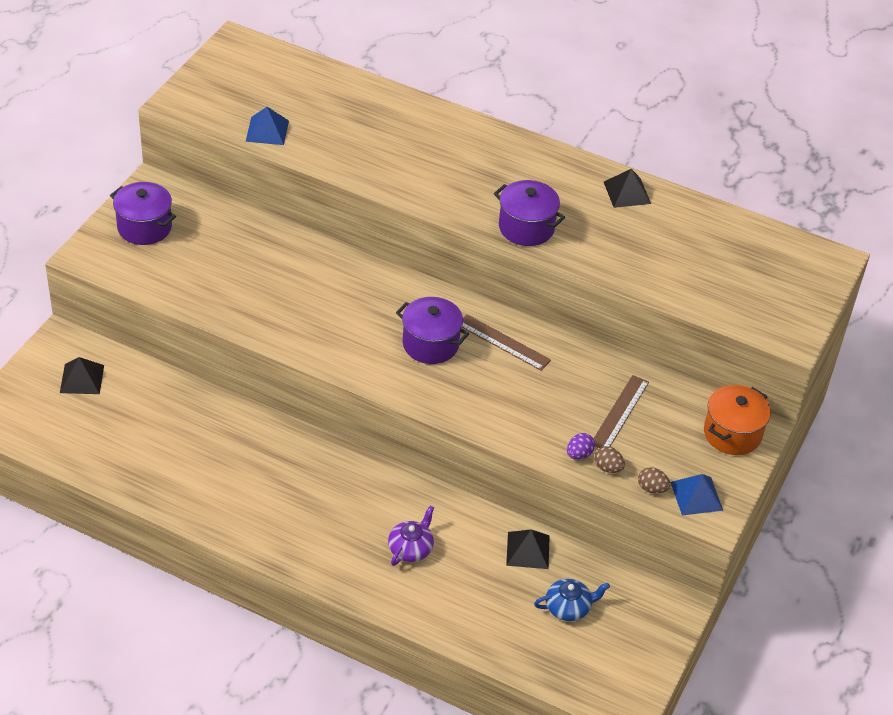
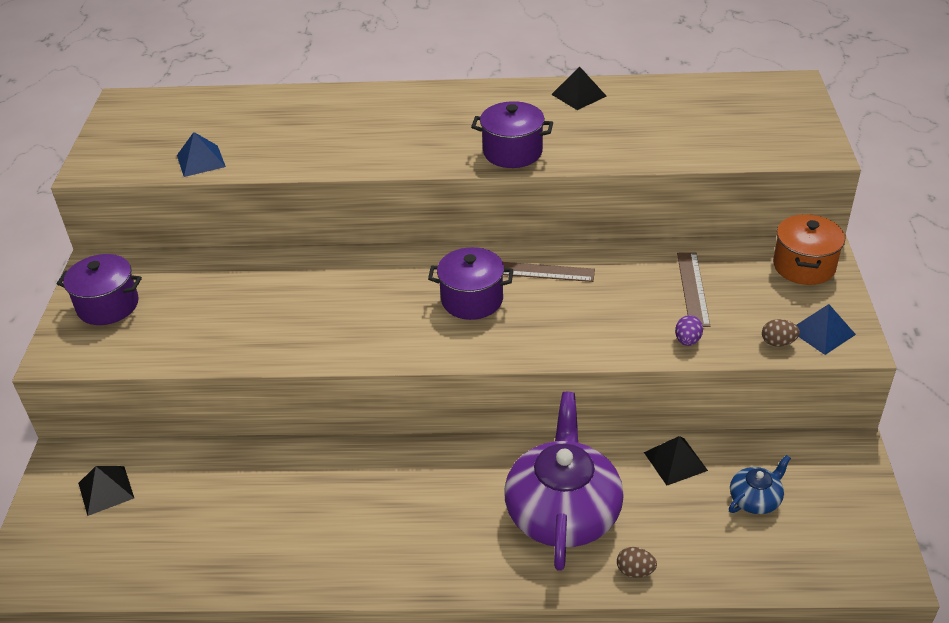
camera: 20 degrees left, 5 degrees down
(411, 548) = (563, 511): purple teapot -> purple teapot, size x2.22
(608, 468) = (723, 341): brown egg -> brown egg (635, 571)

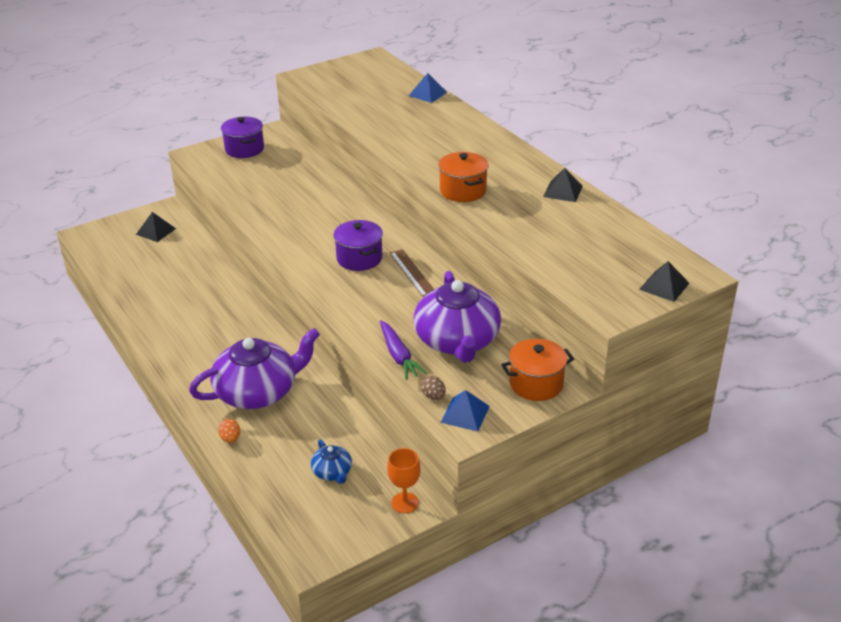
camera: 55 degrees right, 5 degrees down
(201, 161) = (342, 101): blue pyramid -> blue pyramid (428, 94)
(512, 152) = (463, 191): purple pot -> orange pot
(635, 571) = (230, 439): brown egg -> orange egg
(675, 461) = (339, 424): black pyramid -> black pyramid (664, 286)
(687, 340) = (398, 356): purple egg -> purple carrot
(693, 289) = (457, 341): brown ruler -> purple teapot
(755, 499) = (332, 472): blue teapot -> blue teapot turned 45 degrees clockwise
(840, 459) = (405, 503): none -> orange goblet

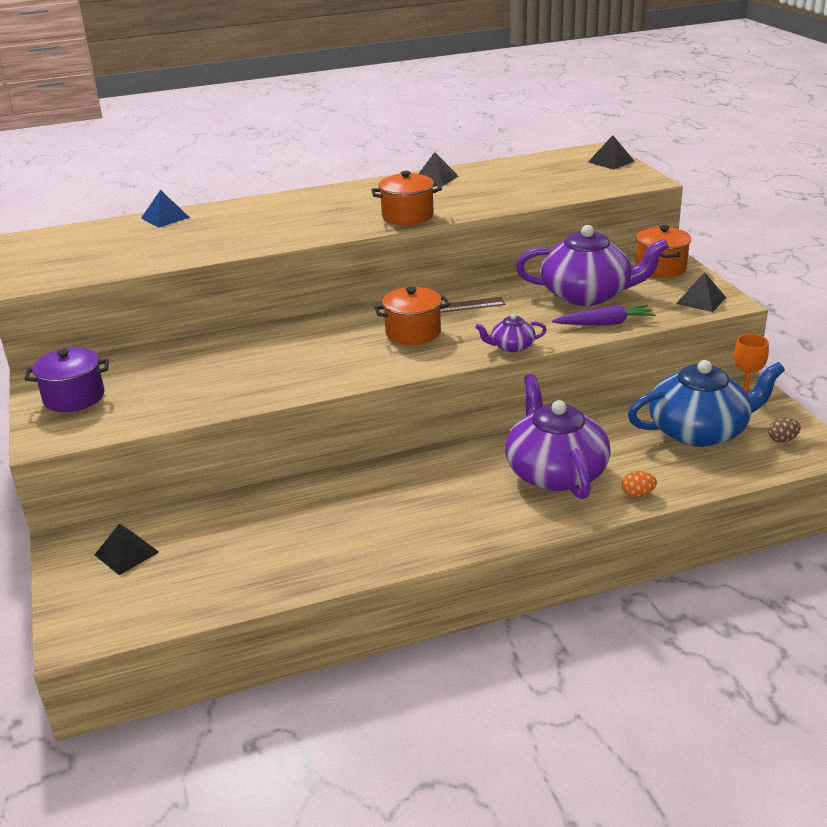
camera: 75 degrees left, 5 degrees down
(332, 472) = (699, 431): blue teapot -> blue teapot, size x2.22
(345, 309) = (511, 346): none -> purple teapot
(359, 258) = (413, 333): purple pot -> orange pot
(433, 396) = (673, 312): brown egg -> brown egg (782, 440)
(465, 414) = (701, 300): blue pyramid -> black pyramid

